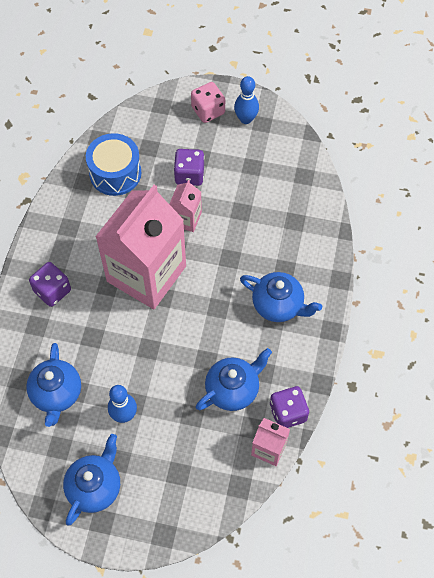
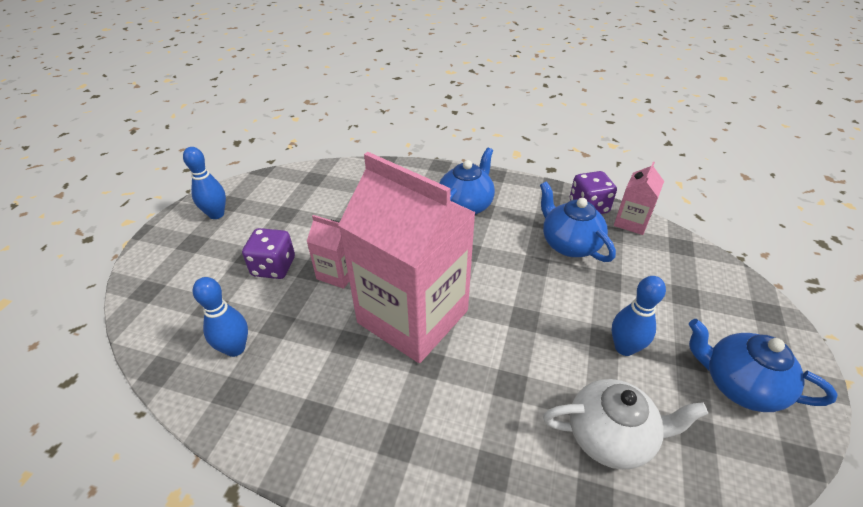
camera: 85 degrees left, 20 degrees down
(52, 291) = (428, 442): purple dice -> none
(56, 394) = (610, 436): blue teapot -> white teapot
(115, 173) = (235, 348): blue drum -> blue bowling pin
(208, 111) = (184, 245): pink dice -> none

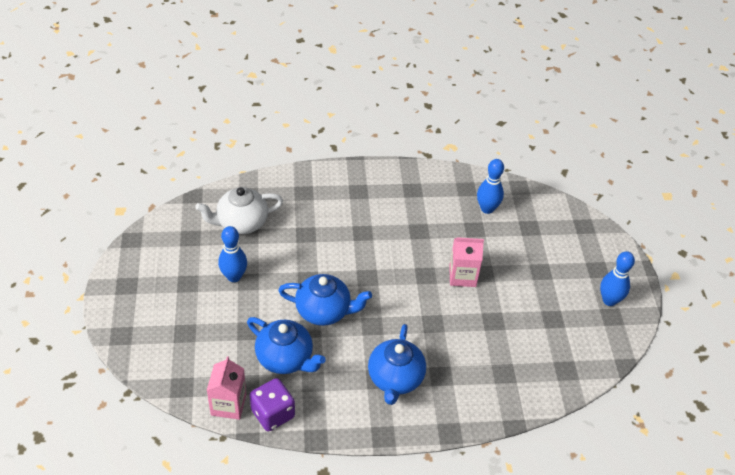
camera: 155 degrees right, 5 degrees up
(274, 267) = (514, 267): purple dice -> none
(413, 316) = (387, 259): pink carton -> none
(739, 385) = (158, 272): blue teapot -> blue teapot (324, 311)

